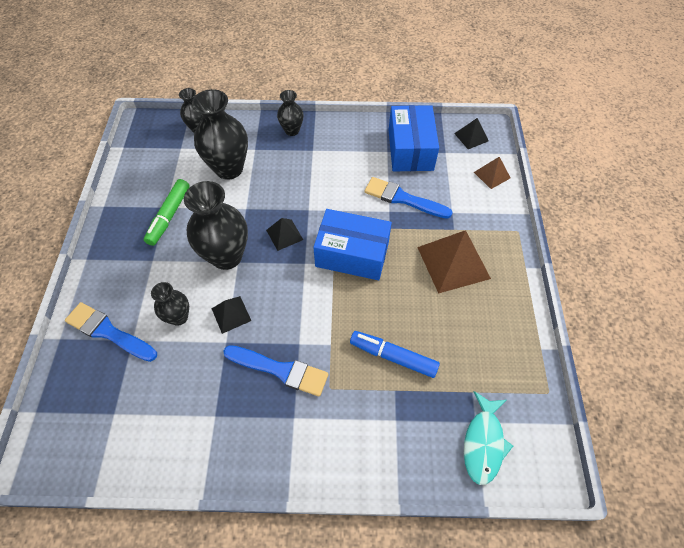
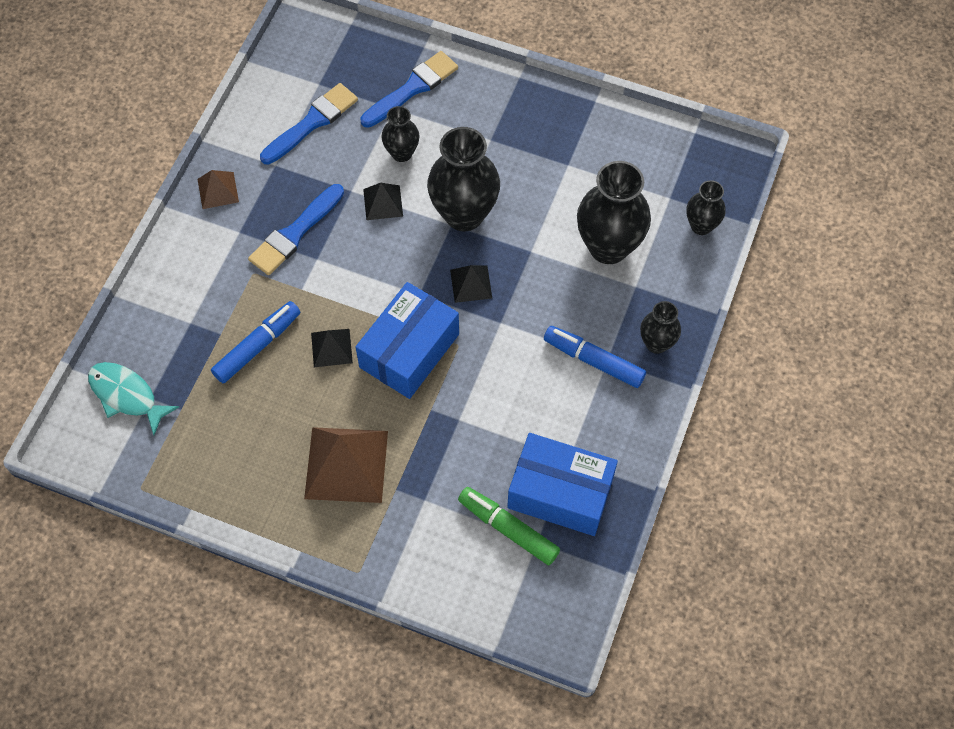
camera: 110 degrees right, 5 degrees up
(169, 216) = (551, 166): green marker -> green marker (508, 529)
(316, 156) = (594, 361): none -> blue marker
(403, 198) = (472, 445): blue brush -> blue brush (312, 122)
(471, 137) = (554, 595): black pyramid -> black pyramid (331, 348)
(492, 175) = (468, 588): brown pyramid -> brown pyramid (218, 190)

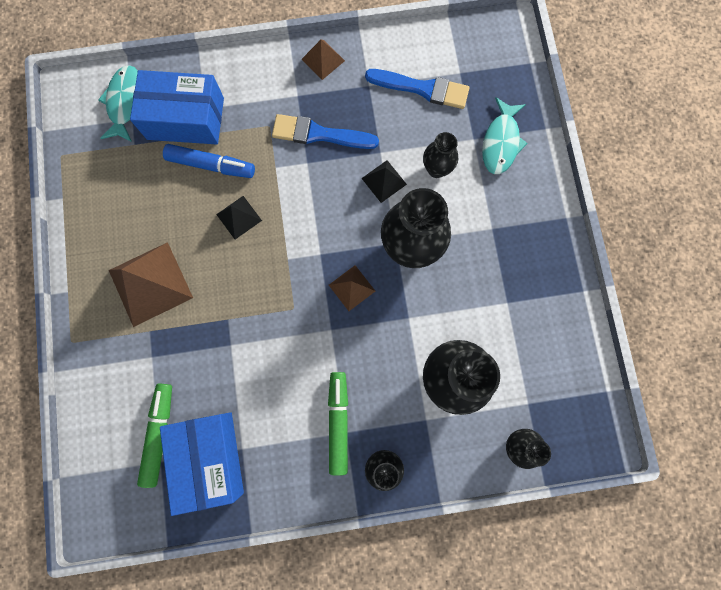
camera: 60 degrees right, 15 degrees up
(409, 350) = (268, 274): blue box -> blue box (185, 118)
(412, 88) = (501, 142): blue brush -> turquoise fish
(471, 284) = (351, 288): black pyramid -> brown pyramid
(594, 361) = (338, 422): blue marker -> green marker

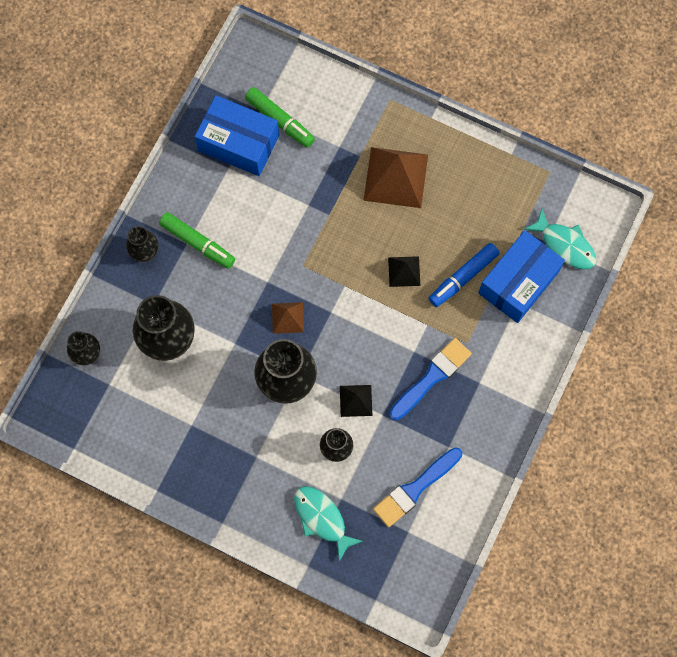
camera: 125 degrees right, 5 degrees down
(323, 60) = (498, 425): brown pyramid -> none

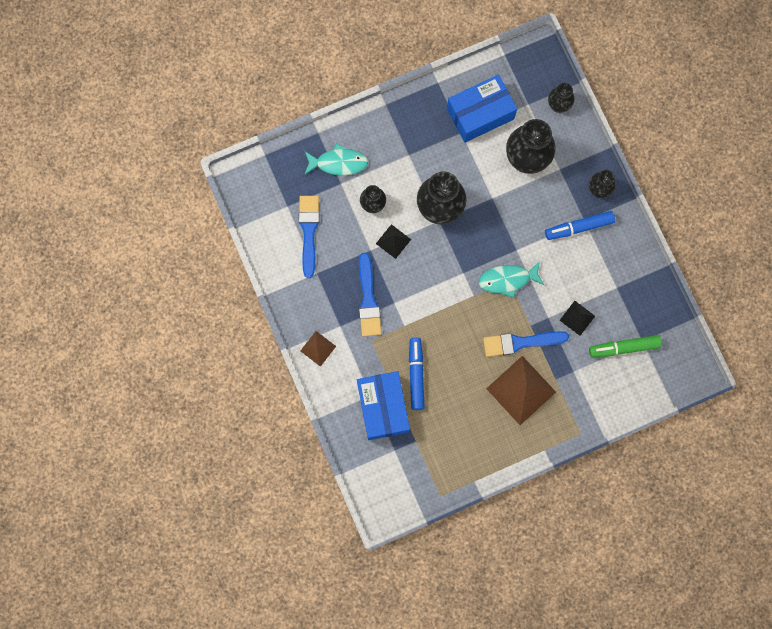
camera: 130 degrees right, 5 degrees up
(197, 243) = (579, 227): green marker -> blue marker
(238, 143) = (629, 308): blue box -> blue box (480, 113)
(288, 317) = (482, 243): brown pyramid -> brown pyramid (318, 348)
(353, 210) = (520, 342): none -> blue brush
(404, 271) = (452, 341): black pyramid -> black pyramid (577, 318)
(565, 245) = (382, 460): turquoise fish -> turquoise fish (507, 280)

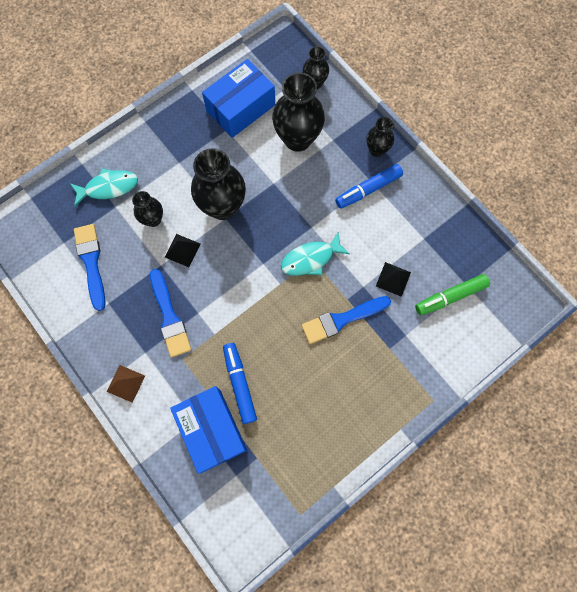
camera: 15 degrees left, 5 degrees down
(521, 390) = (356, 370): brown pyramid -> none

